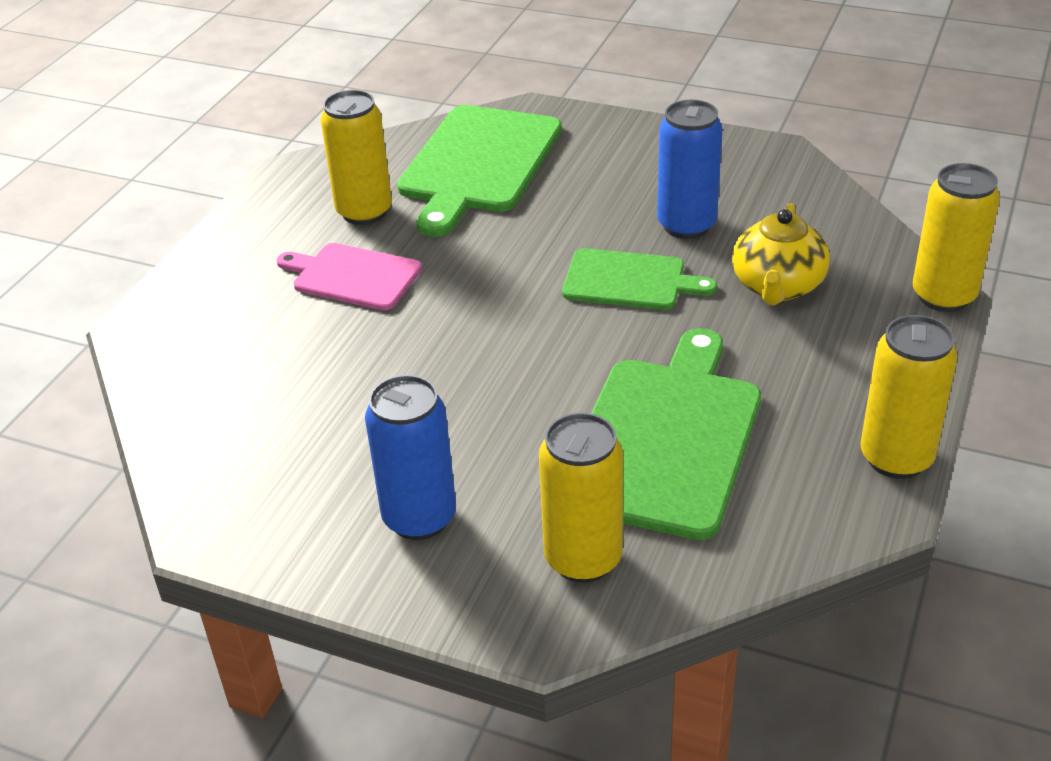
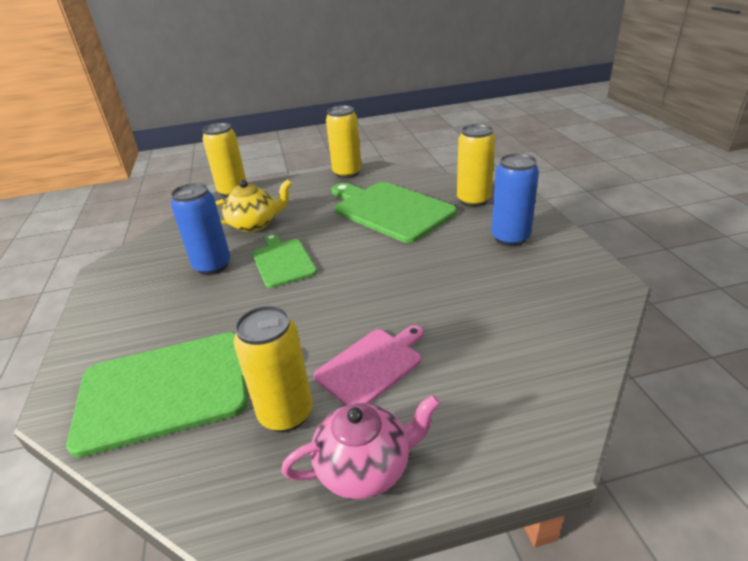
camera: 125 degrees left, 5 degrees down
(259, 232) = (365, 467): none -> pink teapot
(353, 276) = (372, 365): pink cutting board -> pink cutting board turned 120 degrees counterclockwise
(666, 439) = (390, 210): green cutting board -> green cutting board turned 60 degrees clockwise

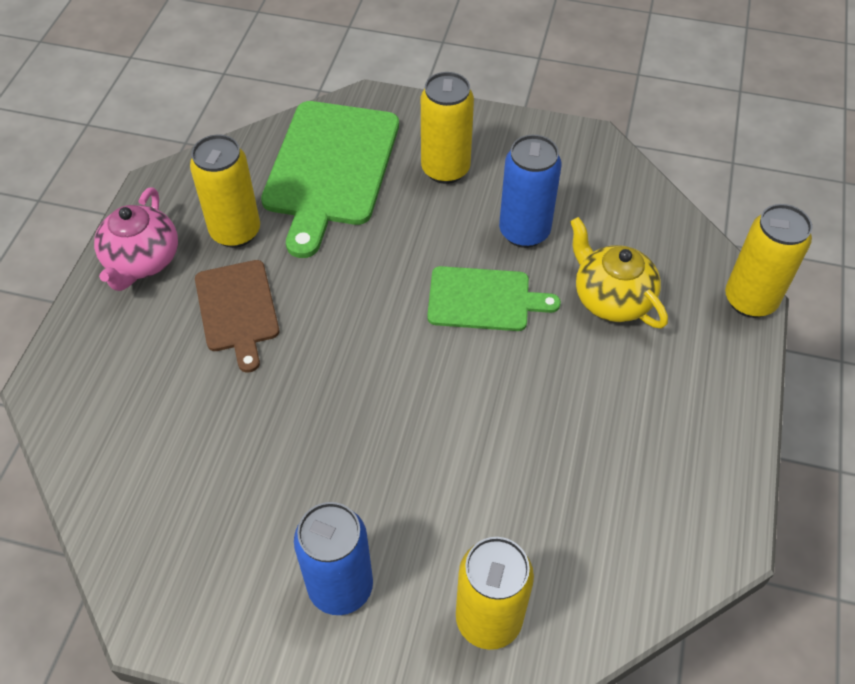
camera: 115 degrees right, 20 degrees up
(255, 224) = (611, 298): yellow teapot -> yellow teapot turned 135 degrees clockwise
(347, 173) = (733, 484): yellow can -> yellow can (445, 169)
(372, 365) = (237, 309): pink cutting board -> brown cutting board
(390, 210) = (540, 479): green cutting board -> none

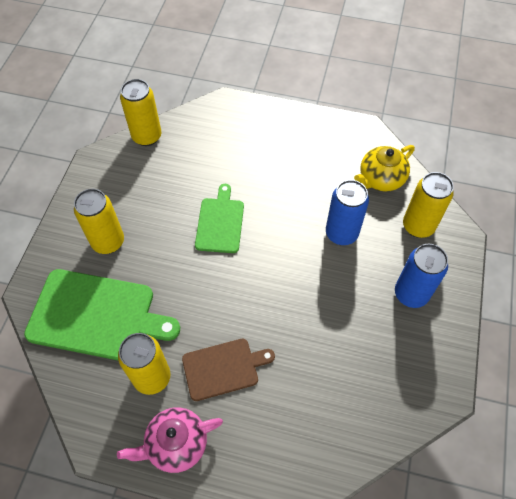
camera: 90 degrees left, 5 degrees up
(142, 261) = (175, 444): pink teapot -> pink teapot turned 150 degrees clockwise
(524, 232) = (168, 199): blue can -> blue can (341, 233)
(611, 298) = (221, 160): yellow teapot -> yellow teapot (380, 179)
(750, 300) = (225, 101): yellow can -> yellow can (147, 136)

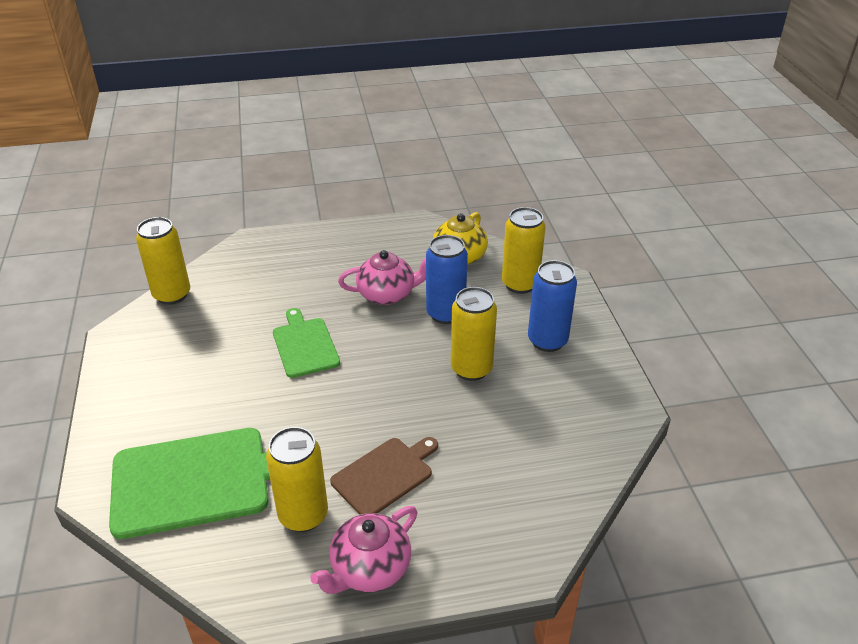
camera: 25 degrees left, 20 degrees down
(108, 242) = (175, 405): yellow can -> yellow can (471, 369)
(305, 196) = (387, 294): none -> pink teapot

